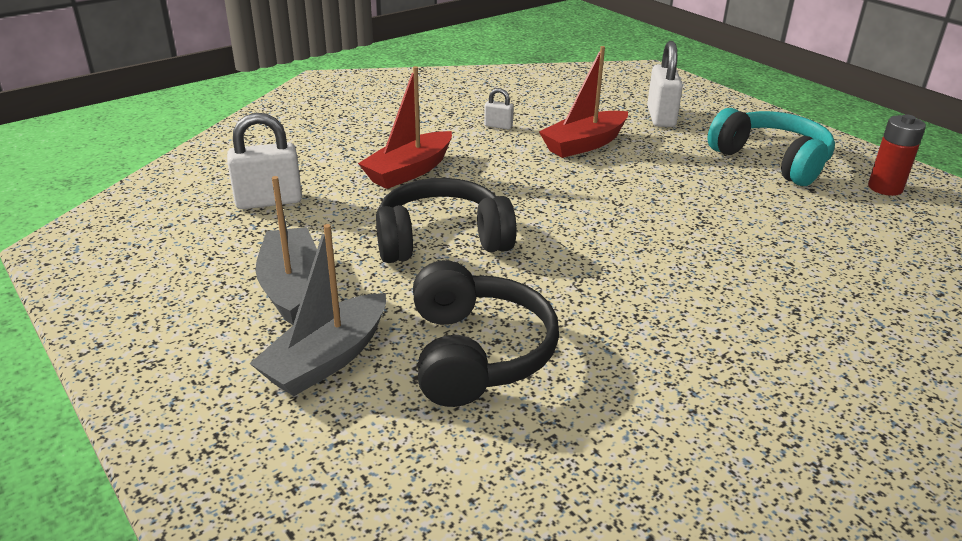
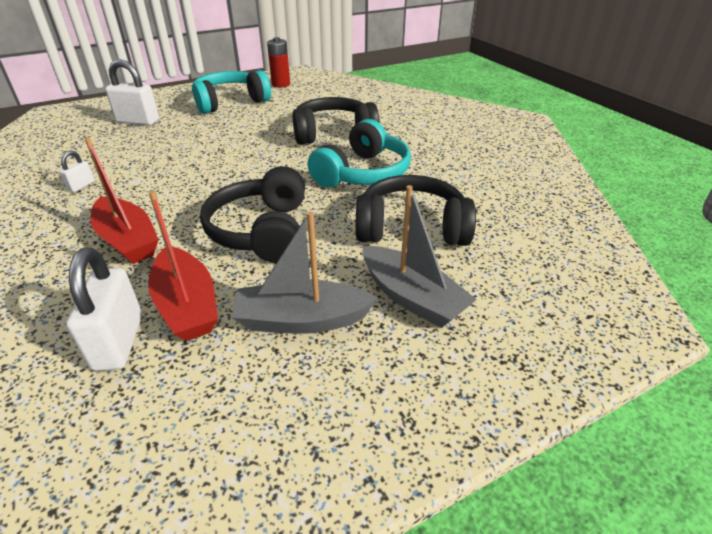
camera: 80 degrees left, 5 degrees up
(584, 144) = (153, 154): red boat -> red boat (187, 305)
(613, 299) = (363, 173): none -> turquoise headphones
(732, 259) = (333, 133): none -> black headphones

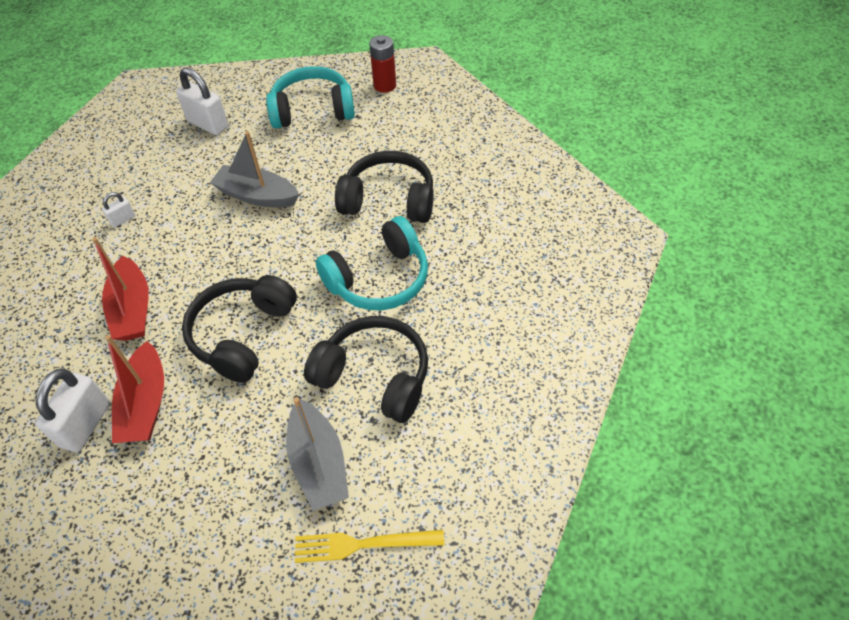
camera: 25 degrees right, 15 degrees up
(302, 320) = (220, 453): grey boat -> grey boat (257, 196)
(510, 344) = (362, 544): none -> yellow fork

